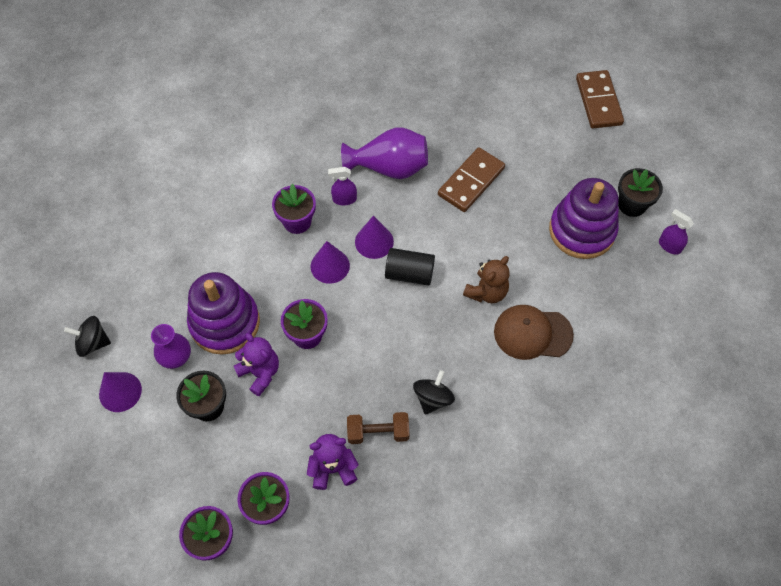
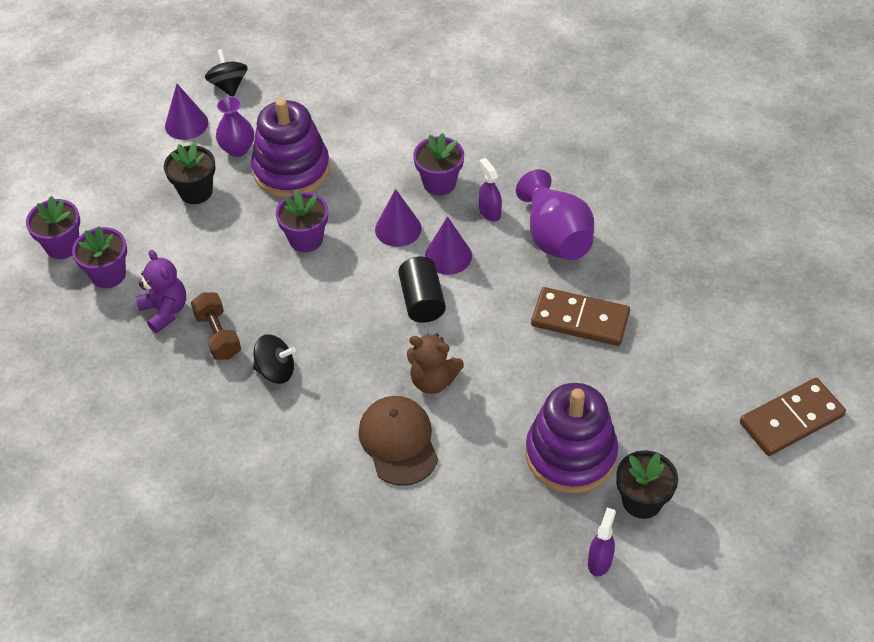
camera: 70 degrees right, 10 degrees down
(260, 373) = (247, 217): purple teddy bear -> none

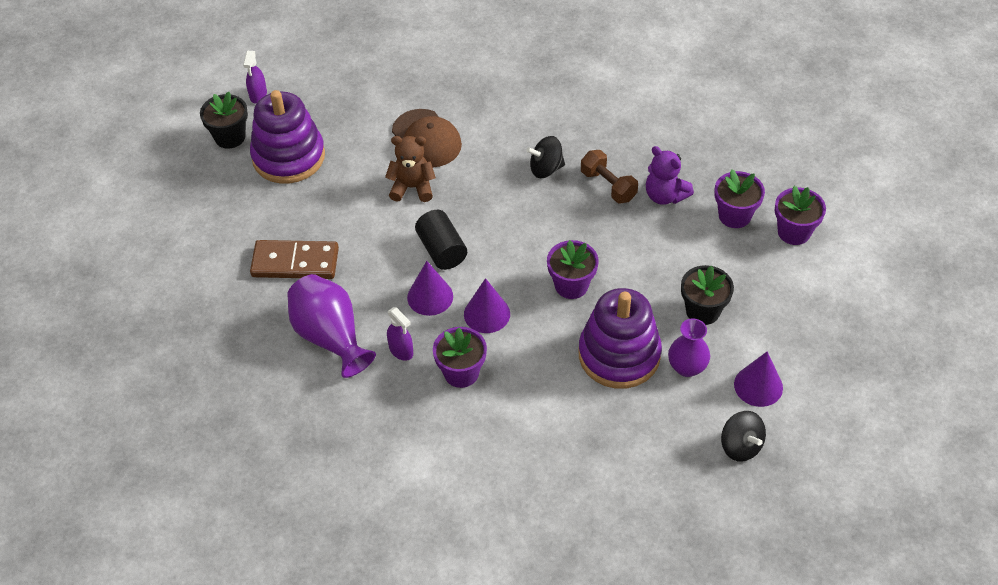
camera: 165 degrees right, 0 degrees up
(791, 419) = (109, 217): brown domino -> none

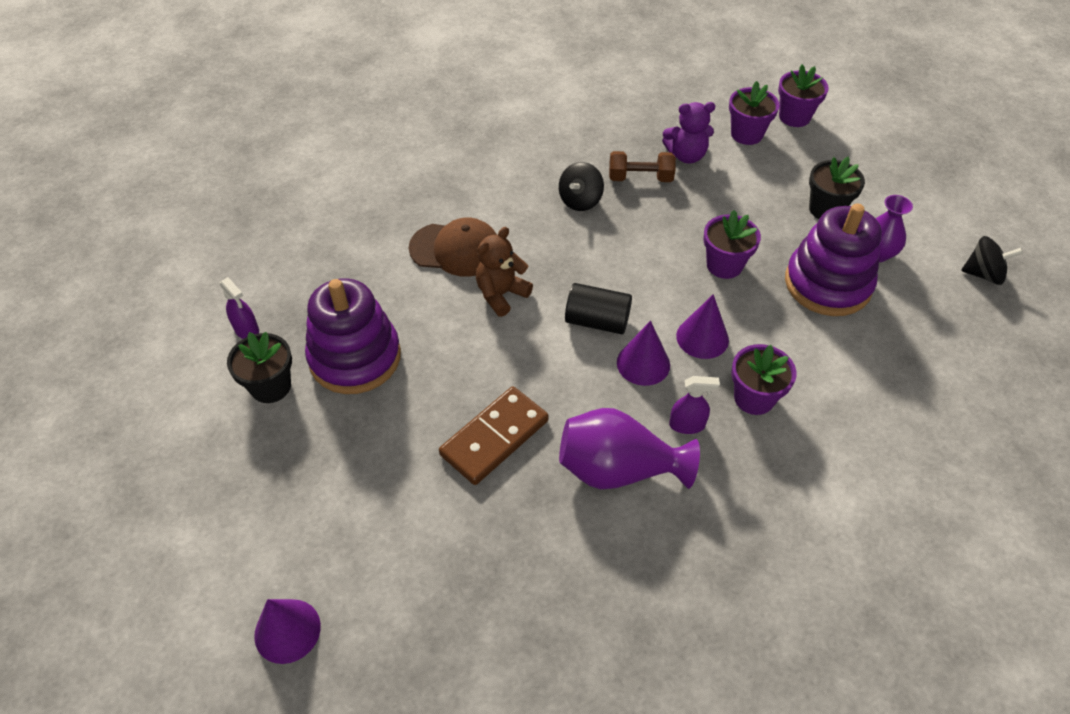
camera: 50 degrees left, 0 degrees up
(758, 386) = (929, 227): purple cone -> purple cone (287, 630)

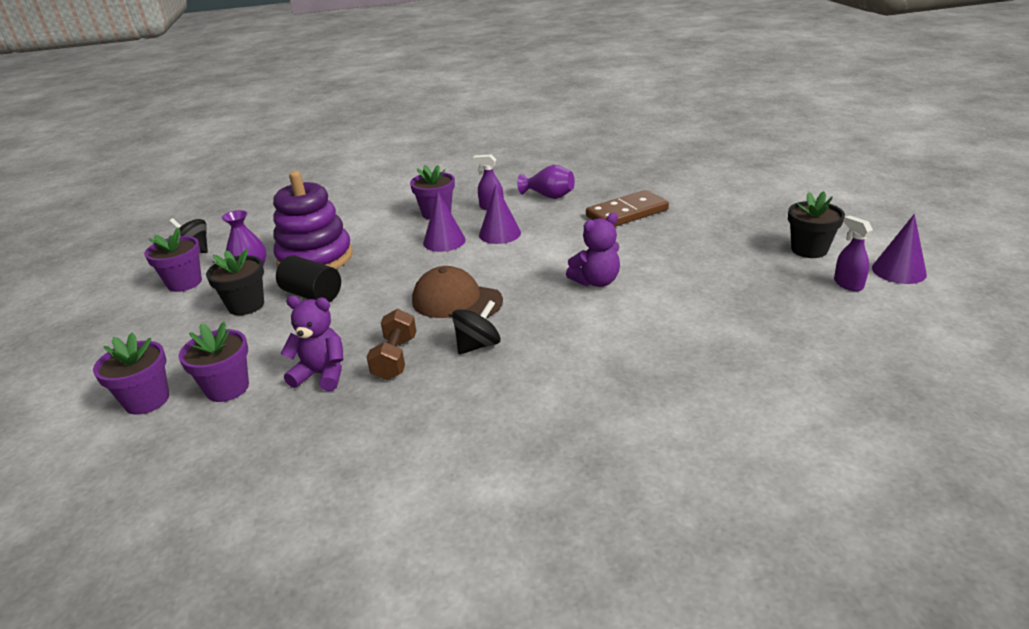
camera: 160 degrees left, 20 degrees down
(287, 630) = (763, 167): purple cone -> purple cone (898, 271)
(355, 357) = (736, 258): purple stacking toy -> none
(456, 249) = (632, 319): brown cap -> brown cap (456, 301)
(501, 294) = (596, 281): brown teddy bear -> purple teddy bear
(597, 321) = (520, 257): black cylinder -> black cylinder (312, 295)
(618, 469) = (549, 196): purple vase -> purple vase, size x0.63
(640, 178) = (395, 358): brown dumbbell -> brown dumbbell turned 75 degrees clockwise
(724, 265) = (383, 278): purple flower pot -> purple flower pot (184, 283)

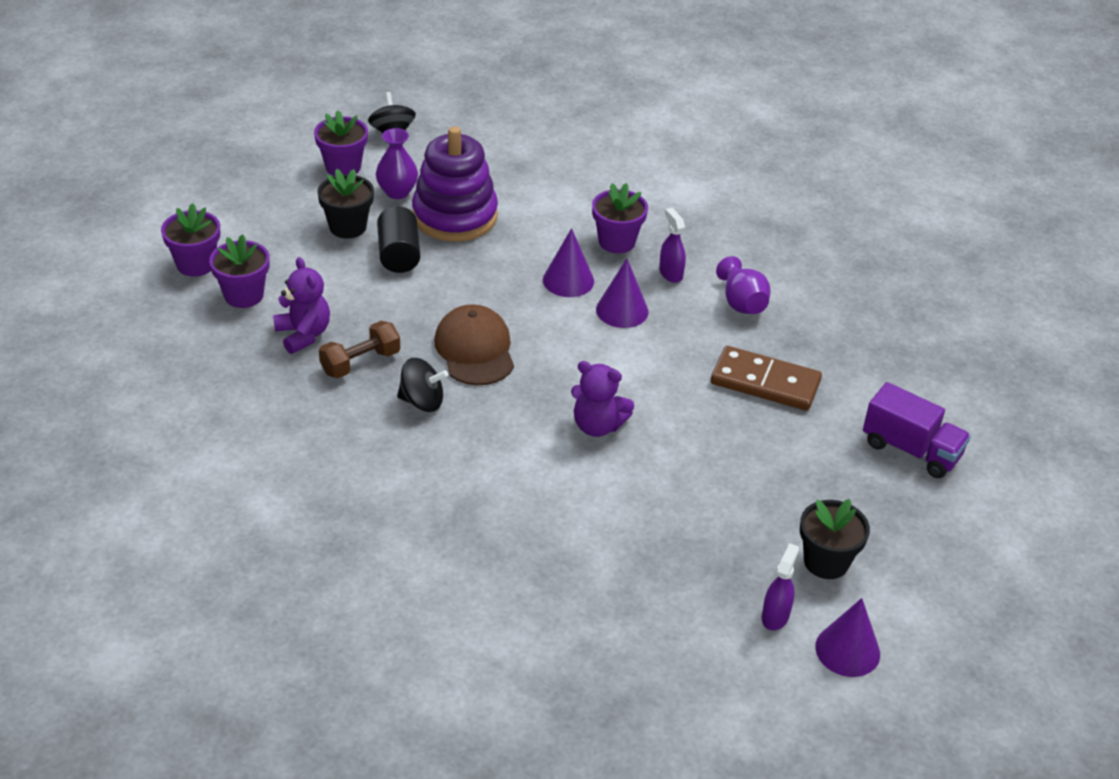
camera: 45 degrees right, 10 degrees up
(734, 193) = (911, 450): none -> purple truck

